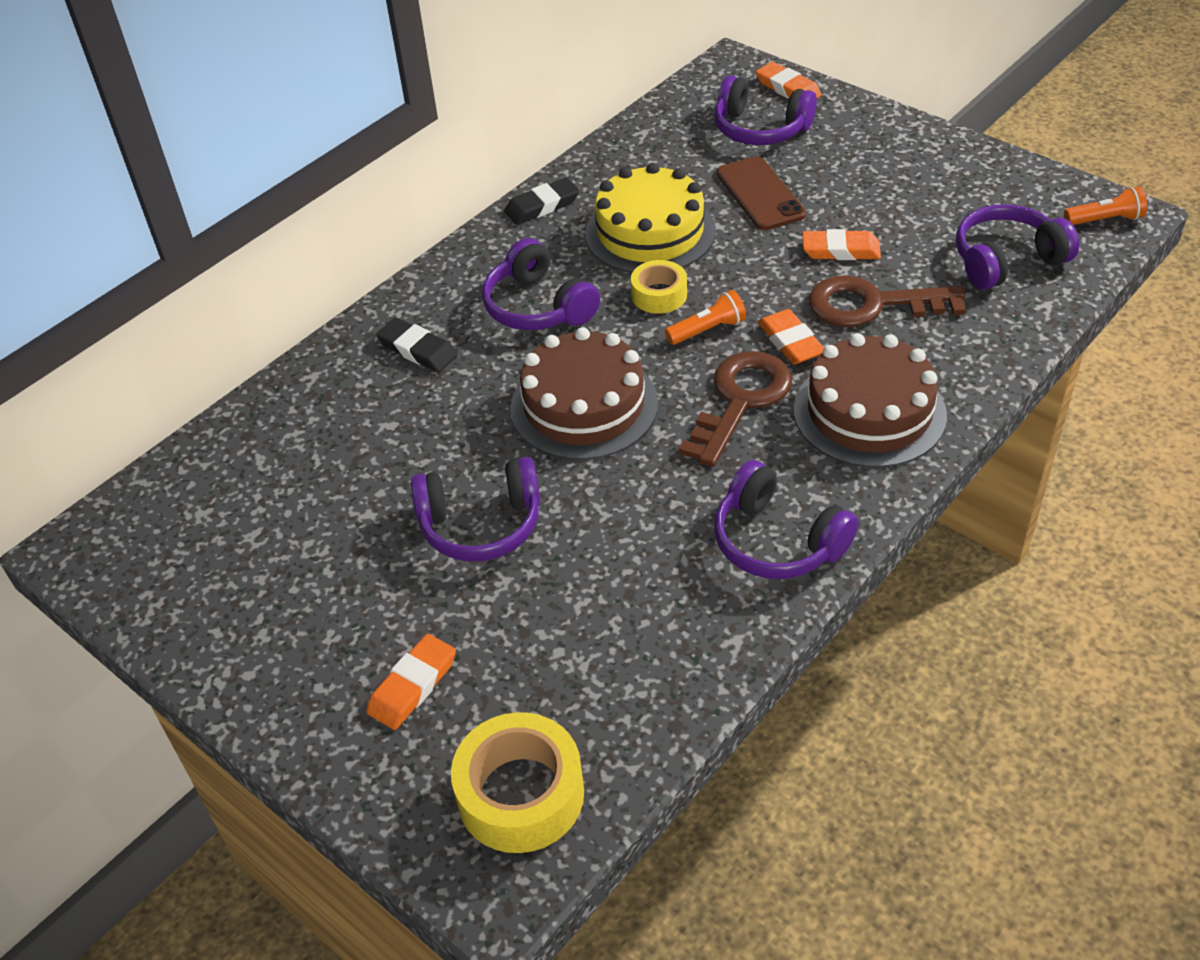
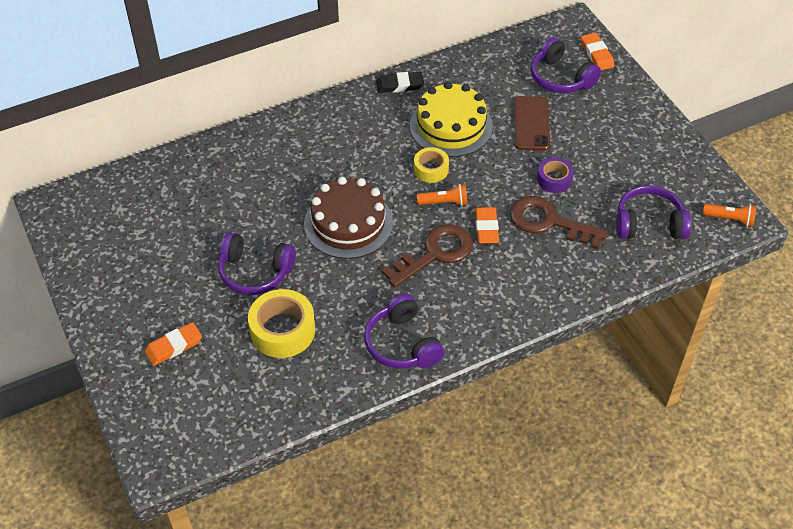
camera: 20 degrees right, 5 degrees up
(417, 349) = (279, 154): black eraser -> none
(520, 794) = (194, 424): yellow tape -> yellow tape (282, 330)
(538, 306) = (359, 151): purple headphones -> none
(840, 250) = (554, 179): orange eraser -> purple tape
(869, 412) = (502, 288): brown cake -> none

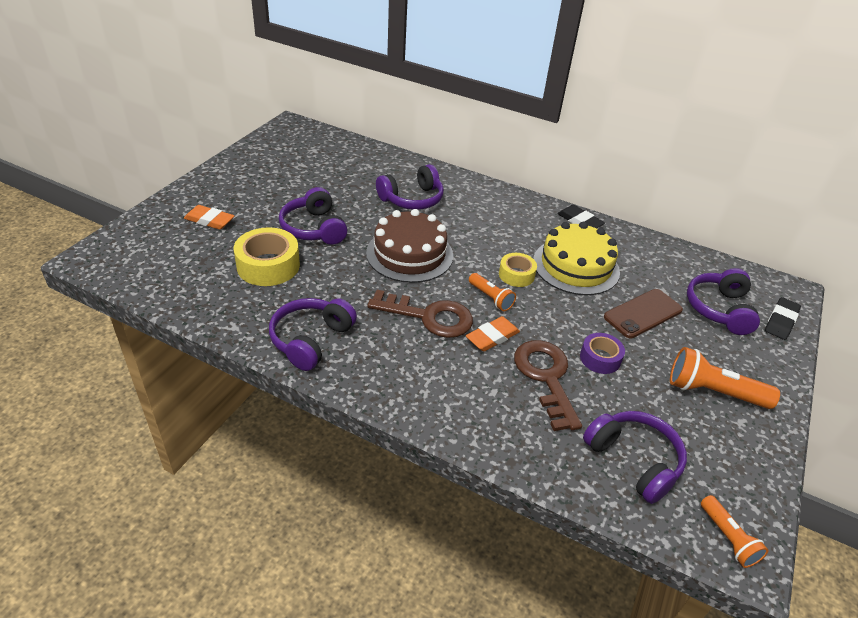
camera: 50 degrees right, 10 degrees down
(271, 178) = (412, 199): none -> purple headphones
(597, 54) = (781, 321): orange eraser -> black eraser
(627, 141) = (713, 392): none -> orange flashlight

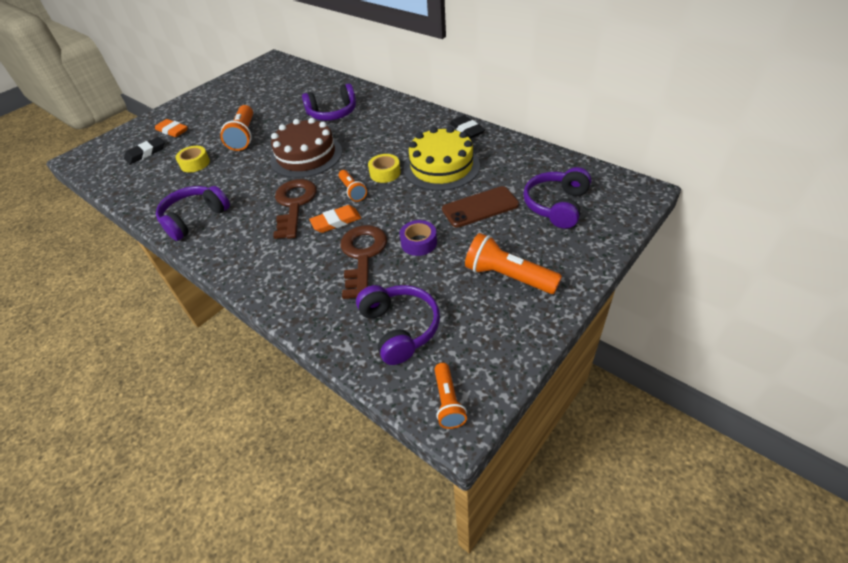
camera: 20 degrees right, 5 degrees up
(268, 266) = (195, 163): yellow tape -> yellow tape, size x0.60
(314, 228) = (244, 136): purple headphones -> orange flashlight
(429, 317) = (294, 204): brown key -> brown key turned 120 degrees counterclockwise
(781, 321) = (614, 218): black eraser -> black eraser (146, 153)

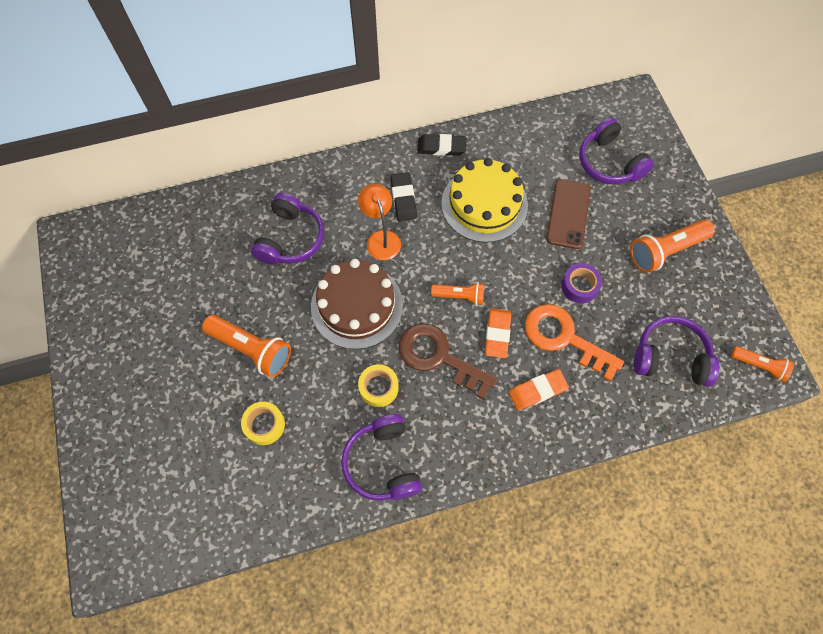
camera: 60 degrees left, 20 degrees up
(146, 153) = (182, 475): black eraser -> black eraser (403, 199)
(172, 131) = (152, 425): orange eraser -> orange eraser (537, 391)
(362, 255) = (563, 338): brown key -> orange key
(366, 141) = (381, 238): none -> orange lamp
(385, 173) = (453, 254): yellow tape -> yellow tape (378, 388)

